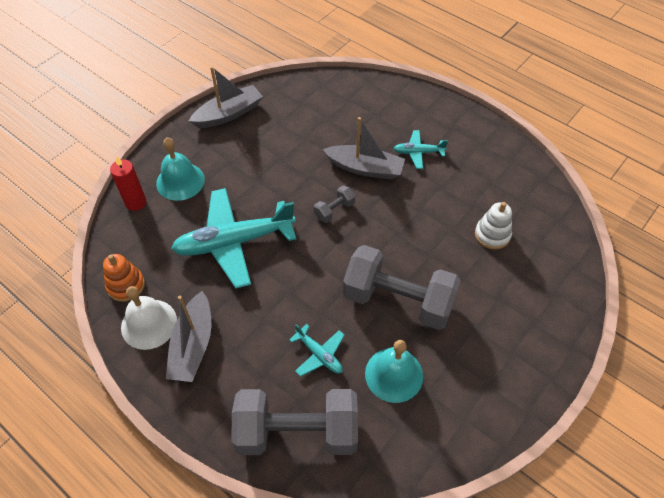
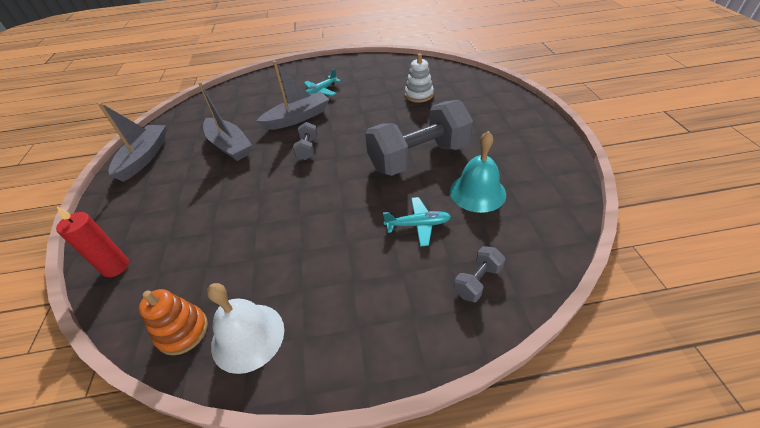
camera: 45 degrees left, 10 degrees down
(180, 181) = (148, 221): turquoise bell -> none
(193, 345) = (313, 311): grey boat -> grey boat (229, 146)
(234, 242) = (254, 219): turquoise plane -> none
(297, 432) = (477, 281): grey dumbbell -> grey dumbbell, size x0.43

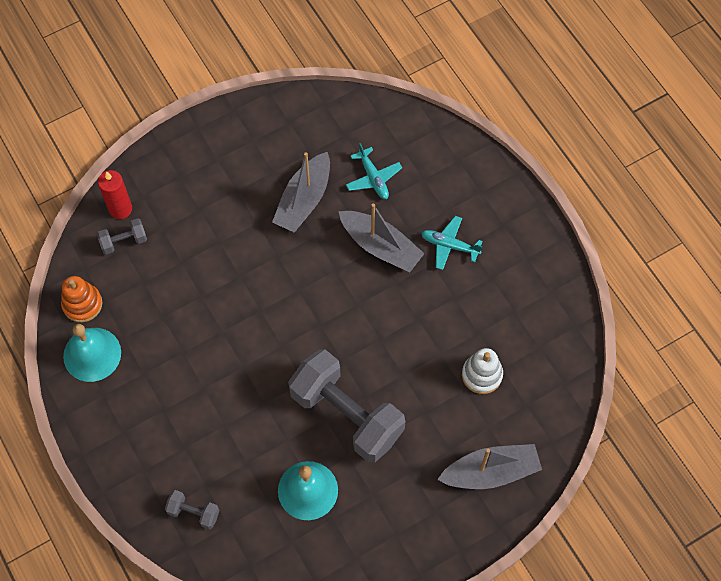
camera: 65 degrees right, 20 degrees up
(144, 157) = (257, 124): grey boat -> grey boat (490, 472)
(248, 337) = (92, 354): white bell -> turquoise bell
(308, 149) = (325, 288): grey dumbbell -> grey dumbbell (124, 241)
(418, 225) = (244, 444): turquoise plane -> turquoise plane (373, 178)

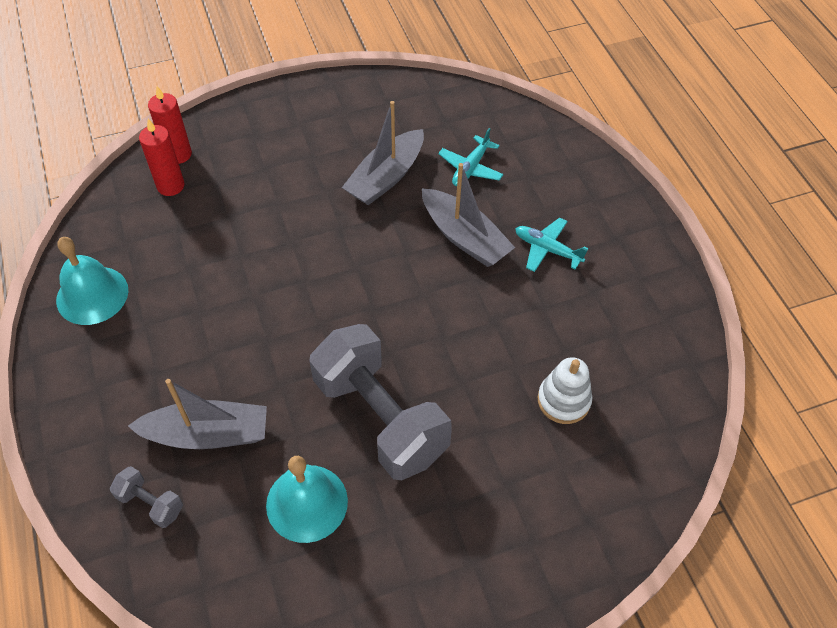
camera: 10 degrees right, 10 degrees down
(82, 304) = (101, 241): orange stacking toy -> none
(124, 241) = (170, 186): grey dumbbell -> red candle
(373, 178) = (470, 168): turquoise plane -> turquoise plane turned 45 degrees clockwise
(490, 472) = (556, 524): grey boat -> grey boat (207, 434)

